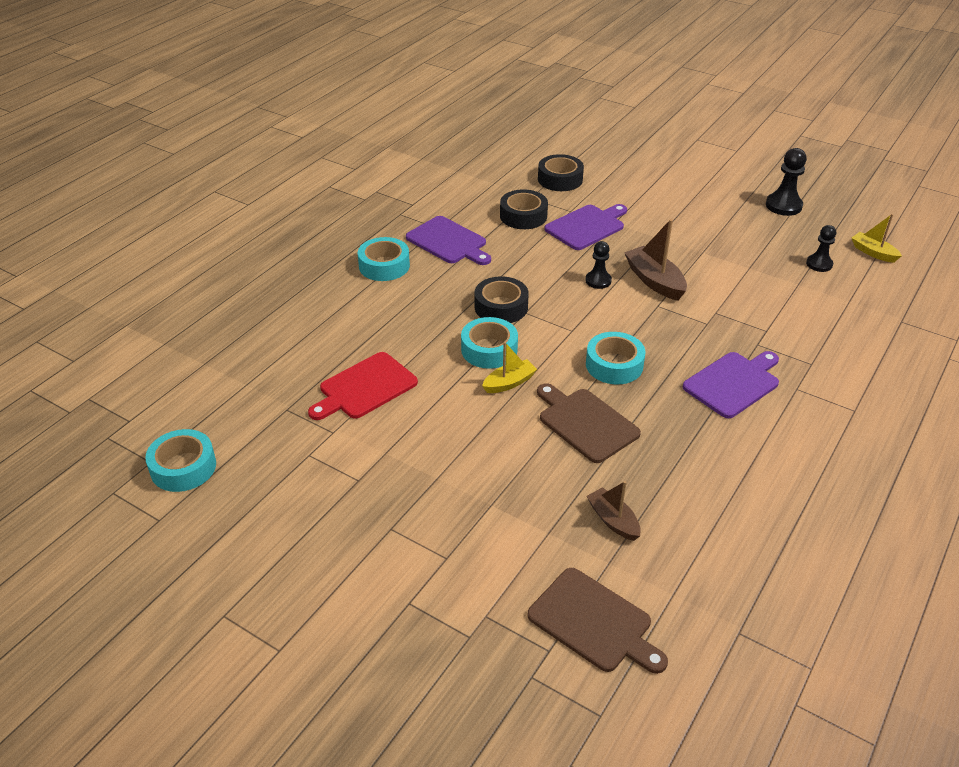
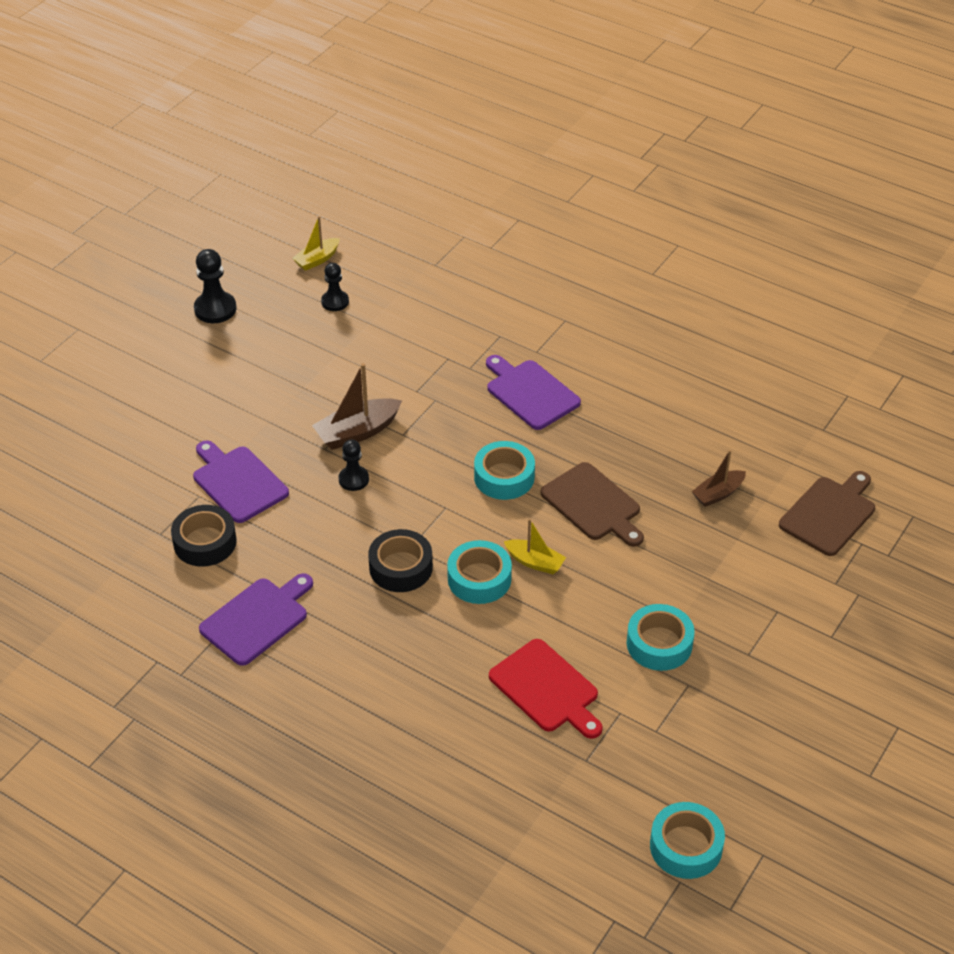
camera: 90 degrees left, 5 degrees up
(384, 266) = (307, 685): turquoise tape -> turquoise tape (659, 644)
(509, 383) = (535, 562): yellow boat -> yellow boat turned 150 degrees clockwise
(560, 179) = (118, 502): black tape -> none
(585, 423) = (593, 504): brown cutting board -> brown cutting board turned 90 degrees counterclockwise

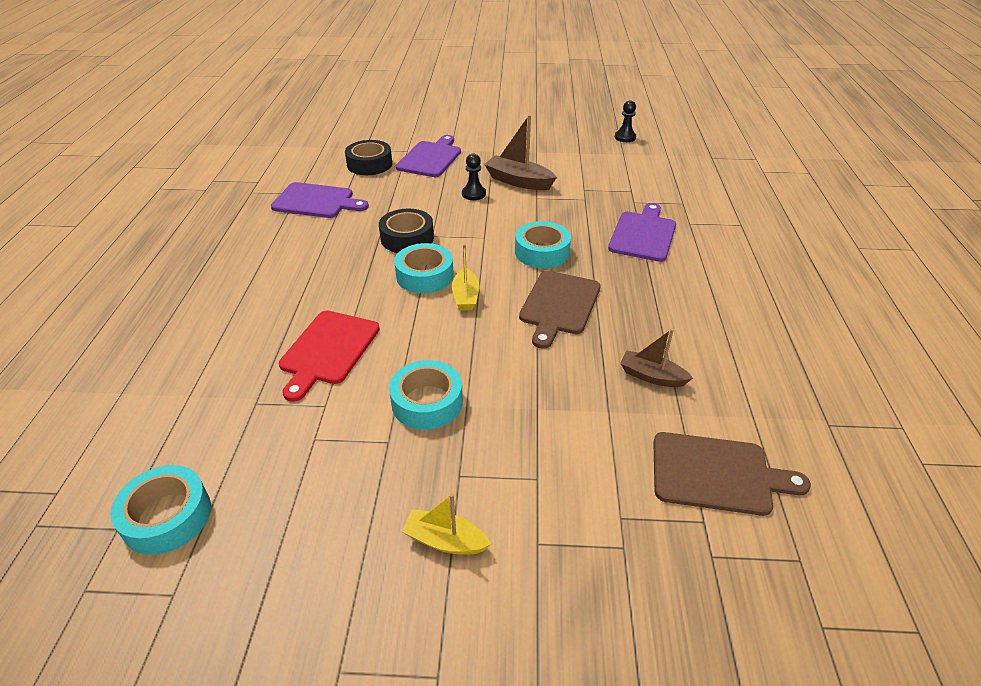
camera: 60 degrees right, 5 degrees down
(215, 309) = (566, 107): black pawn -> none
(317, 259) = (652, 121): yellow boat -> yellow boat (445, 540)

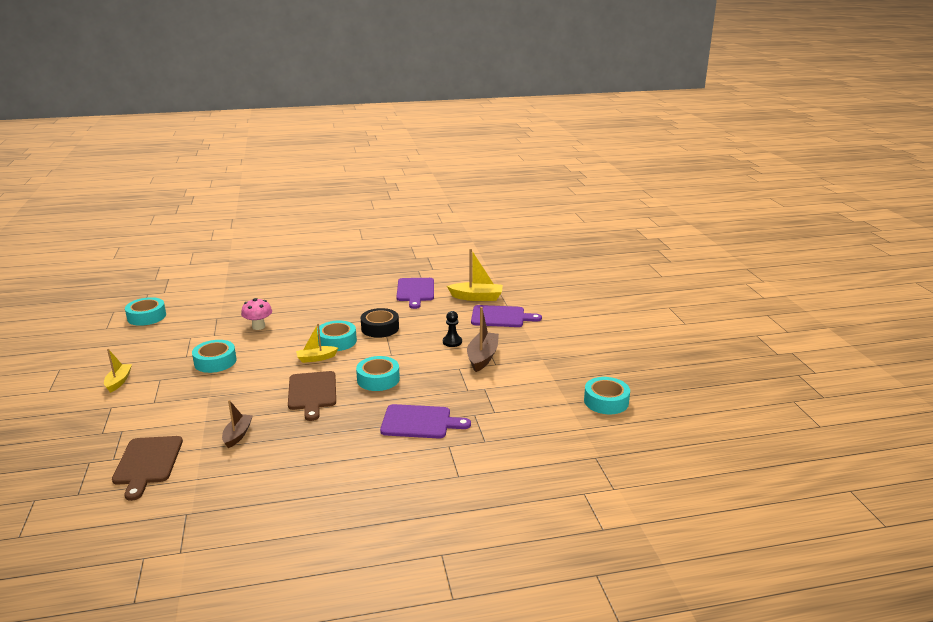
camera: 75 degrees right, 15 degrees down
(328, 350) = (258, 326): red cutting board -> pink mushroom
(369, 164) = (477, 297): black tape -> yellow boat
(559, 305) = (312, 393): brown cutting board -> brown cutting board turned 105 degrees counterclockwise
(625, 137) = (606, 401): black pawn -> turquoise tape

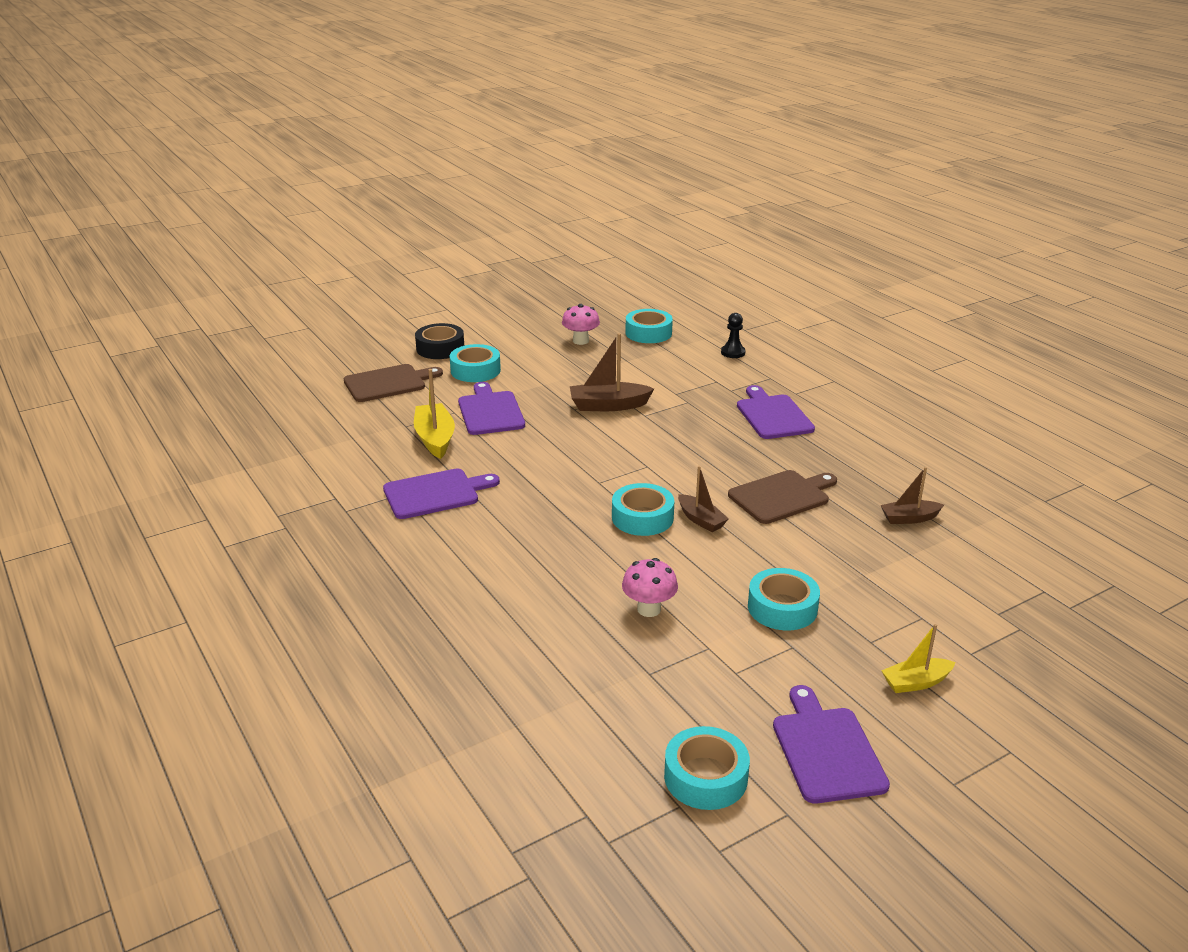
camera: 110 degrees left, 5 degrees up
(119, 345) = (826, 750): none -> purple cutting board
(147, 463) = (1020, 560): brown cutting board -> brown cutting board (388, 383)
(316, 358) = (701, 520): yellow boat -> brown boat
(378, 379) = (712, 460): turquoise tape -> turquoise tape (475, 370)
(380, 328) = (579, 493): black tape -> black tape (440, 348)
(452, 342) = (583, 431): black pawn -> black pawn (733, 352)
(601, 367) = (580, 341): none -> pink mushroom

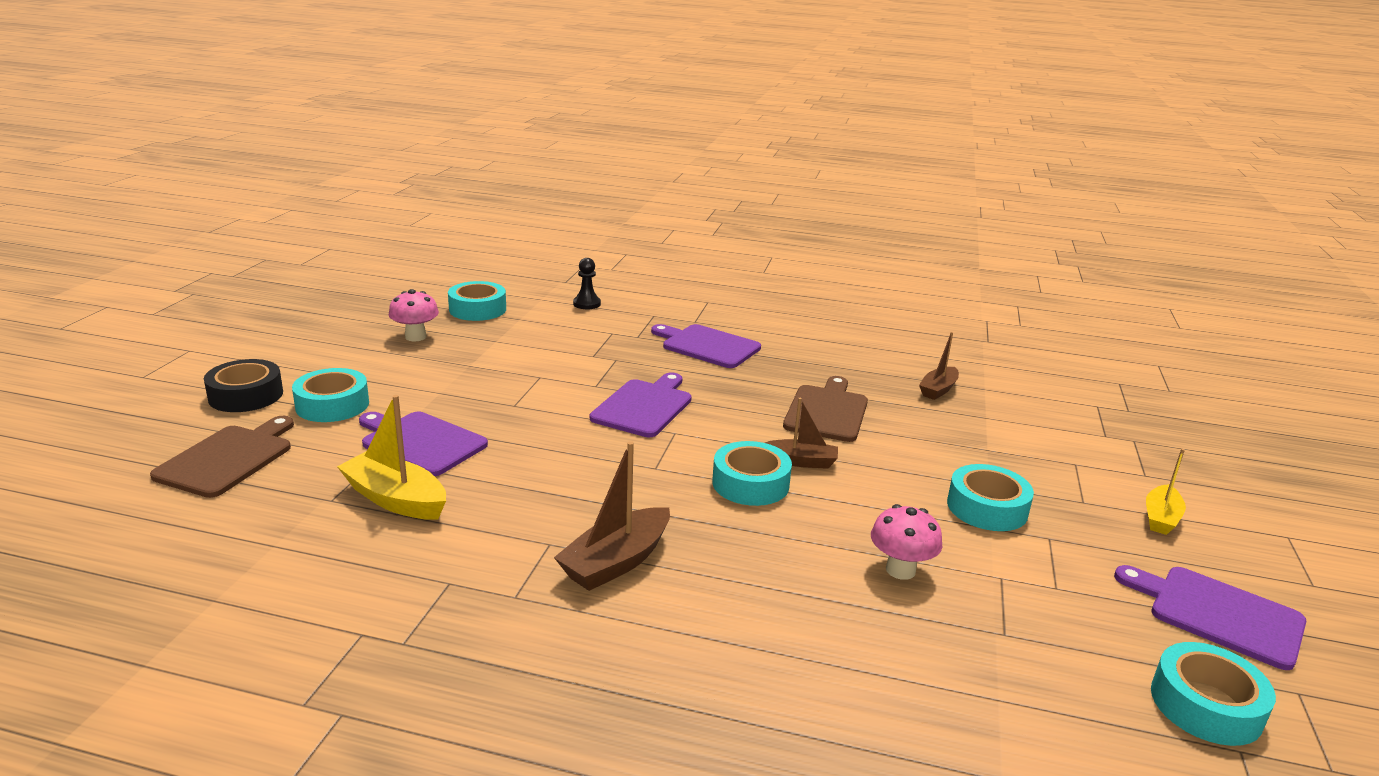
camera: 45 degrees left, 5 degrees down
(435, 493) = (494, 562): purple cutting board -> purple cutting board (644, 406)
(608, 405) = (545, 389): brown boat -> brown boat (616, 562)

